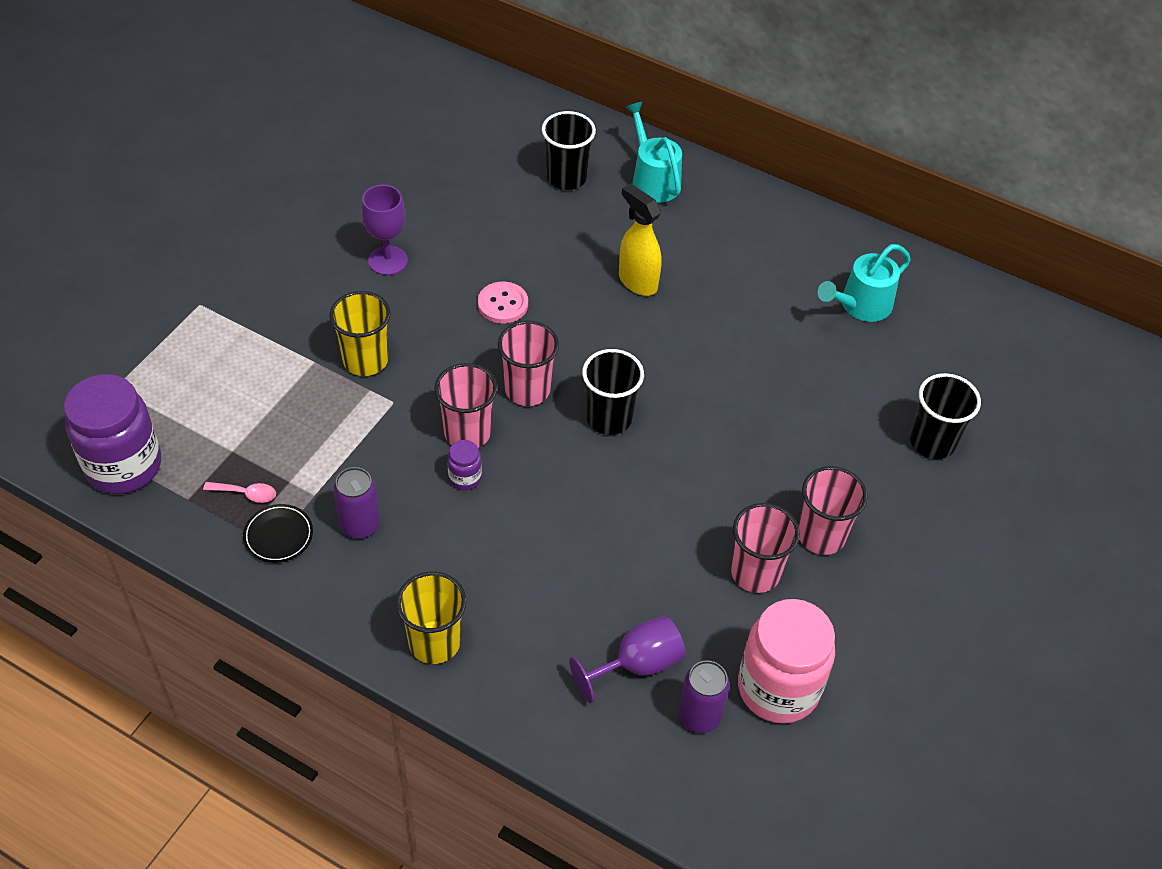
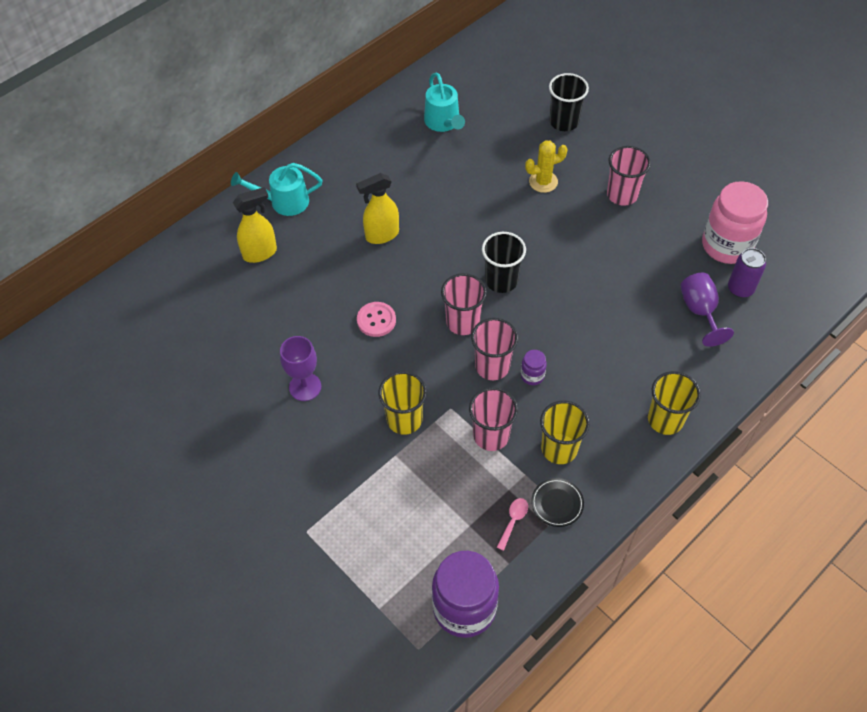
camera: 70 degrees left, 5 degrees up
(360, 525) = (559, 449): purple can -> yellow cup
(566, 177) = (260, 253): black cup -> yellow spray bottle
(755, 573) = (643, 234): pink cup -> pink cup (491, 435)
(803, 436) = (543, 182): none -> yellow cactus

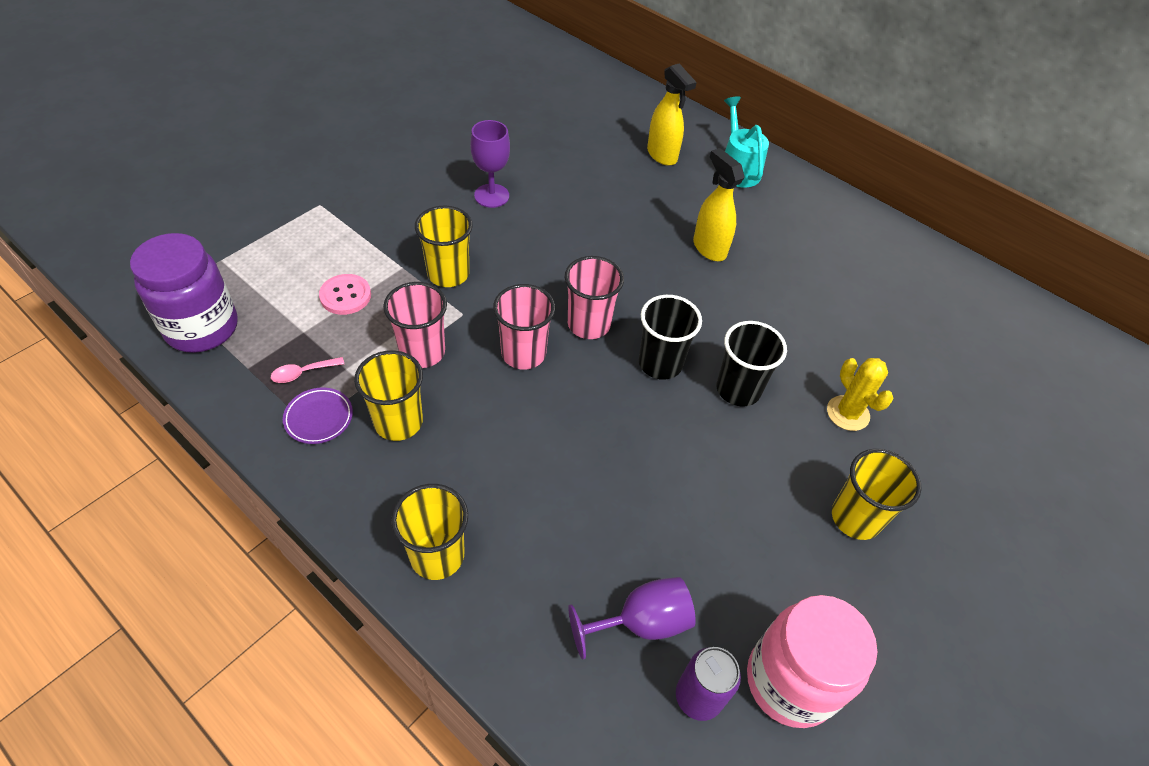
camera: 80 degrees right, 5 degrees down
(376, 320) = (583, 247): pink button -> pink button (345, 296)
(444, 123) = (915, 302): turquoise watering can -> none
(513, 521) = (302, 373): pink spoon -> pink spoon turned 135 degrees clockwise
(532, 376) = (510, 395): purple jar -> none
(557, 503) = (319, 418): black plate -> purple plate
(564, 122) = (978, 442): black cup -> black cup (738, 389)
(622, 195) = (855, 518): pink cup -> yellow cup

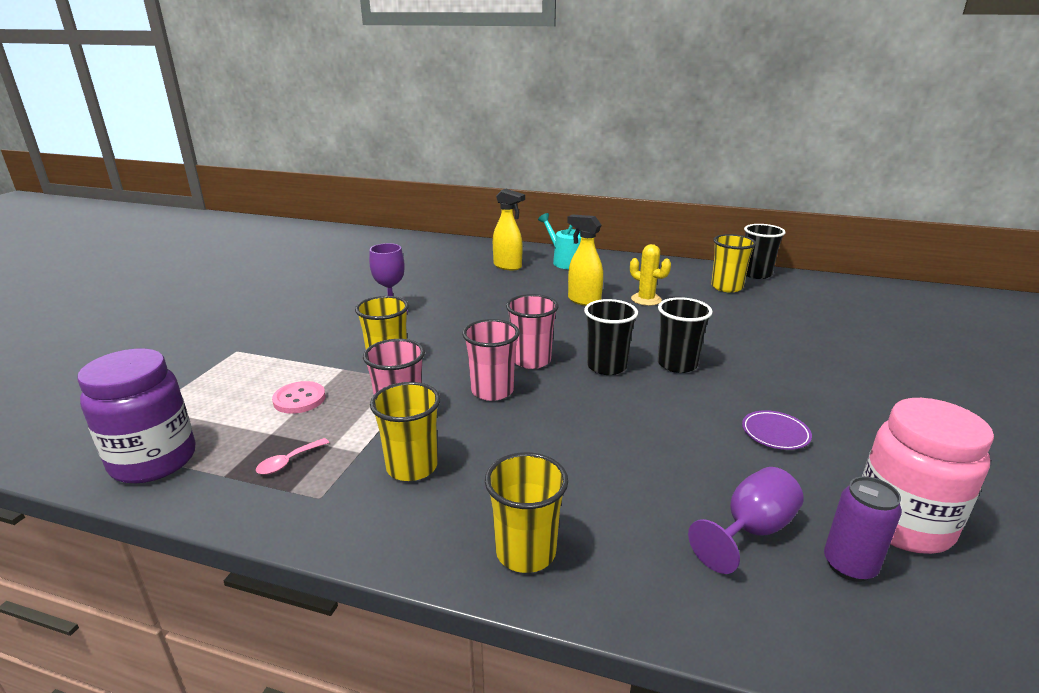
camera: 20 degrees left, 25 degrees down
(319, 418) = (327, 489): purple plate -> purple plate (775, 433)
(848, 413) = (763, 355): yellow cactus -> yellow cactus (646, 299)
(855, 518) = (831, 408): yellow cup -> yellow cup (726, 287)
(962, 273) = (756, 274): none -> black cup

